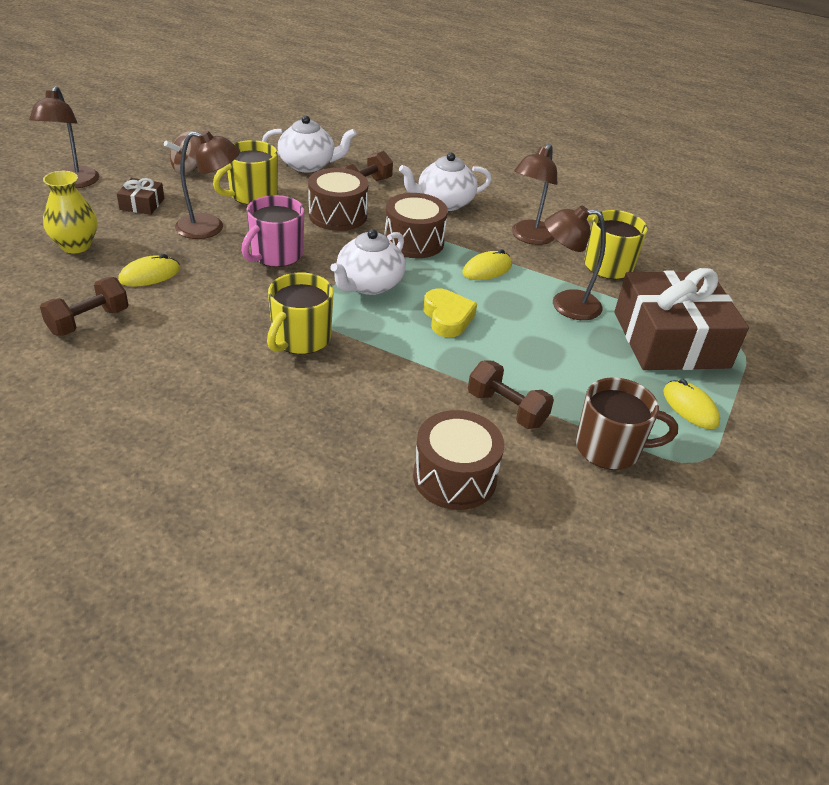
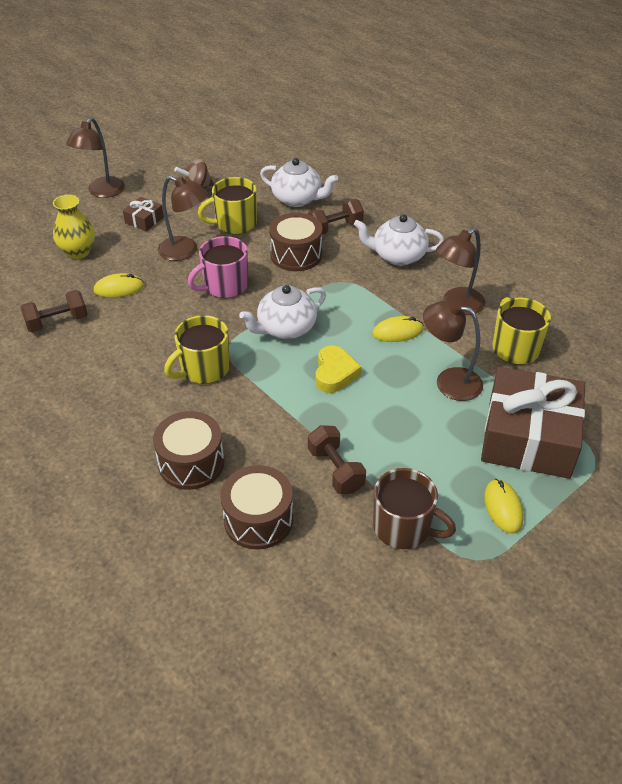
camera: 25 degrees right, 5 degrees up
(414, 241) = (348, 292): brown drum -> brown drum (191, 463)

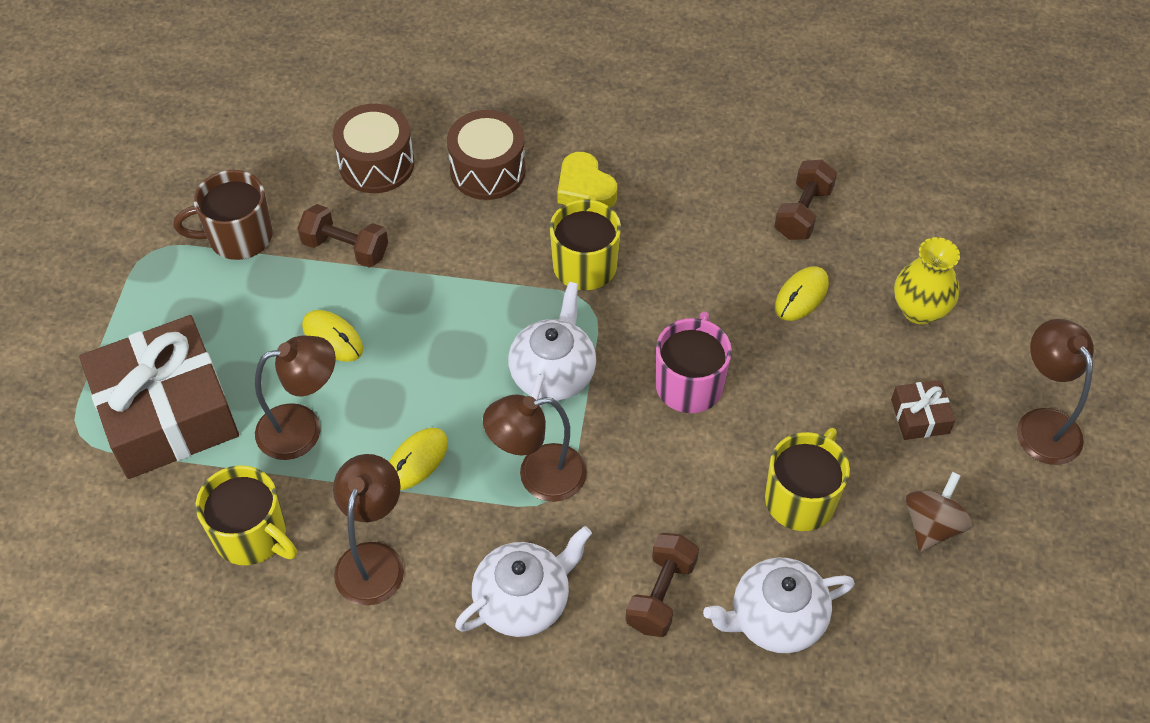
camera: 140 degrees right, 10 degrees up
(185, 251) = (801, 403): brown lamp -> brown lamp (538, 476)
(296, 255) = (660, 500): brown drum -> none
(335, 373) = (441, 352): yellow heart -> yellow heart (585, 188)
(503, 507) = (152, 314): yellow mouse -> yellow mouse (332, 338)

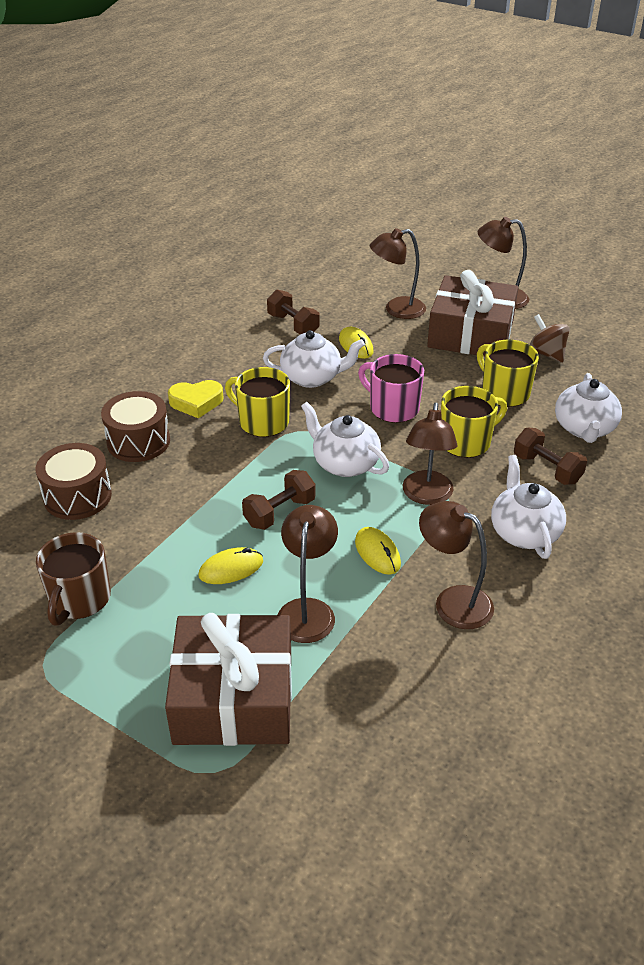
camera: 65 degrees left, 15 degrees down
(252, 535) = (394, 670): yellow mug -> yellow mug (466, 442)
(345, 248) = (147, 537): brown dumbbell -> brown dumbbell (279, 512)
(701, 277) = (312, 377): none -> white teapot
(919, 310) = (396, 309): yellow vase -> brown lamp
(920, 416) = (471, 333): brown gift -> brown gift, size x2.42

